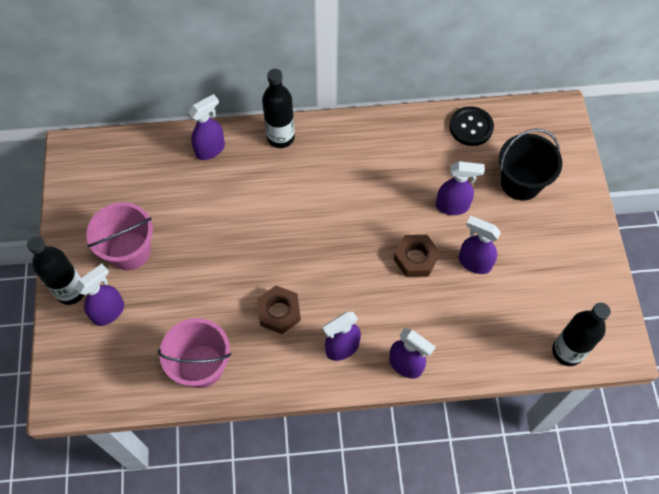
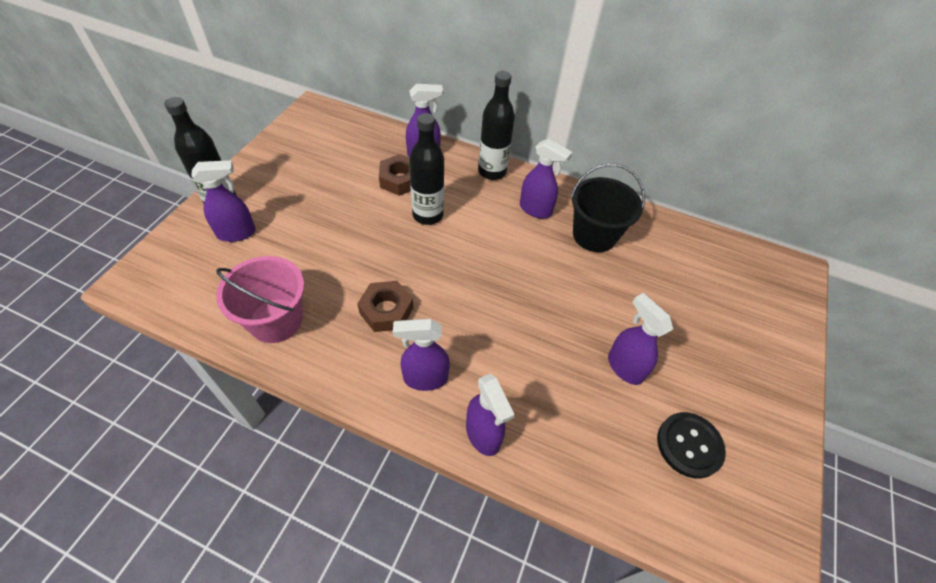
camera: 25 degrees right, 10 degrees down
(129, 251) = (295, 196): pink bucket -> none
(415, 258) = (560, 331): brown nut -> brown nut (399, 180)
(452, 206) = (629, 301): purple spray bottle -> purple spray bottle (536, 210)
(471, 127) = (687, 241): black button -> black button (689, 445)
(521, 182) = (719, 314): black bucket -> black bucket (594, 235)
(567, 351) = (695, 530): black bottle -> black bottle (428, 215)

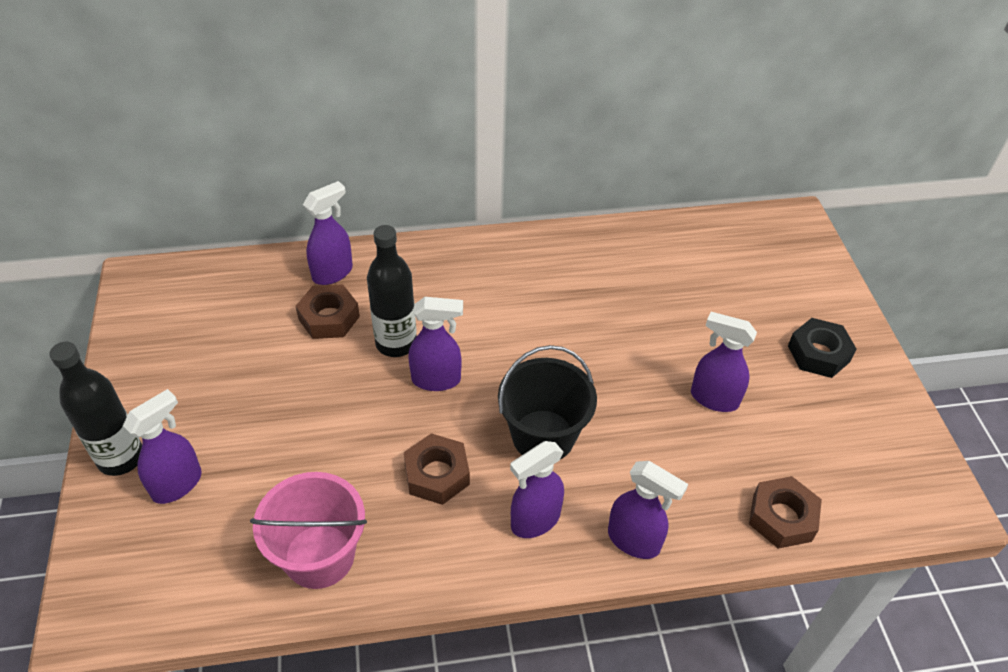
camera: 30 degrees left, 5 degrees down
(492, 171) = (429, 256): black bottle -> none
(536, 210) = (510, 278): purple spray bottle -> purple spray bottle (436, 380)
(594, 235) = (590, 277): black bucket -> black bucket (543, 436)
(613, 488) = (782, 517): none -> brown nut
(689, 445) = (816, 439): black button -> none
(740, 380) = (818, 354): none -> black nut

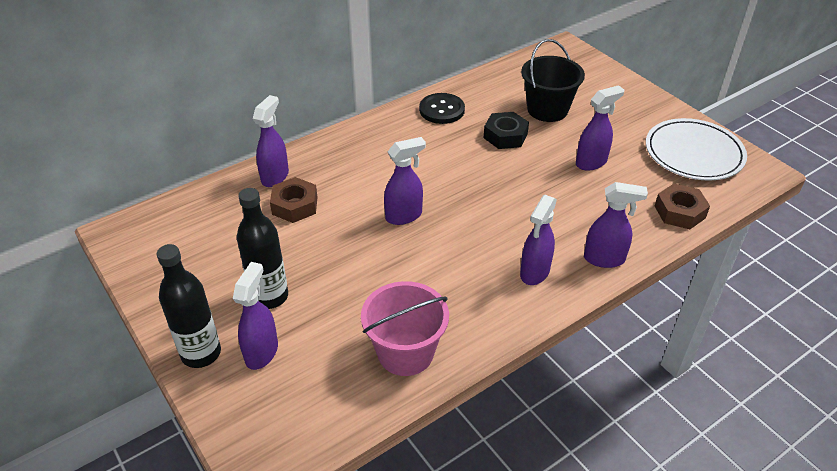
camera: 25 degrees left, 5 degrees down
(396, 343) = (357, 204): black bottle -> black bottle (269, 296)
(437, 474) = (449, 271): brown nut -> none
(543, 436) = (502, 222): black bucket -> black bucket (547, 109)
(576, 254) = (442, 110): none -> black button
(713, 398) = (591, 162): purple spray bottle -> purple spray bottle turned 150 degrees clockwise
(818, 354) = (634, 116): black nut -> black nut (505, 136)
(864, 440) = (693, 153): none -> white plate

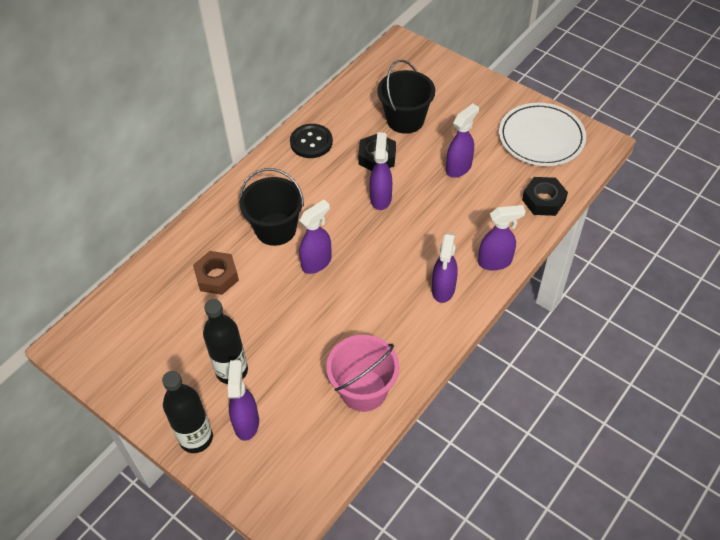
camera: 15 degrees left, 10 degrees up
(275, 176) = (186, 251): purple spray bottle -> purple spray bottle (381, 198)
(374, 176) = (276, 229): none -> black bucket
(679, 212) = (543, 200): brown nut -> black nut

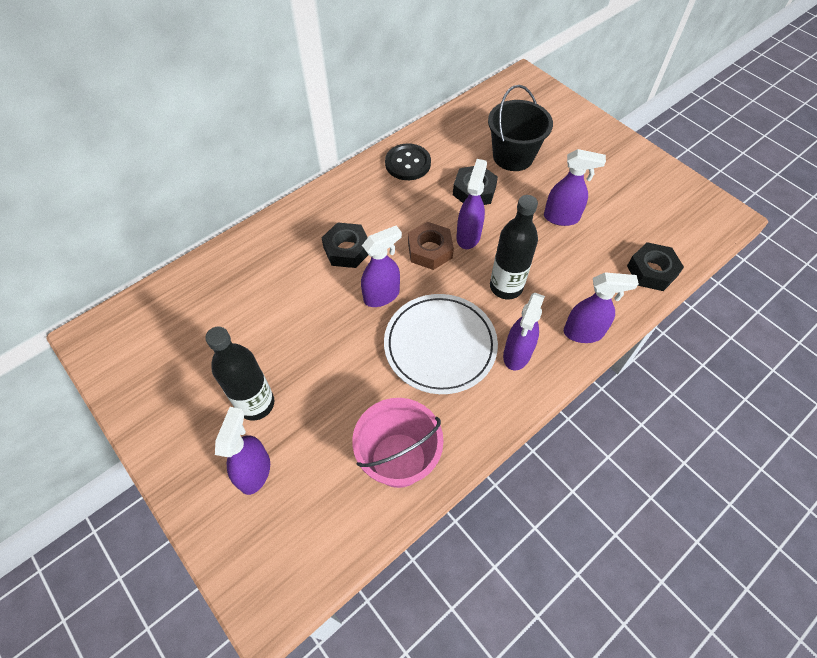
camera: 10 degrees right, 5 degrees up
(196, 438) = (193, 478): black bottle -> black bottle (506, 287)
(217, 276) = (270, 291): brown nut -> brown nut (430, 250)
(276, 229) = (347, 250): black bucket -> black nut
(459, 168) = (561, 218): purple spray bottle -> purple spray bottle turned 45 degrees clockwise
(541, 137) = (660, 200): white plate -> white plate (440, 345)

